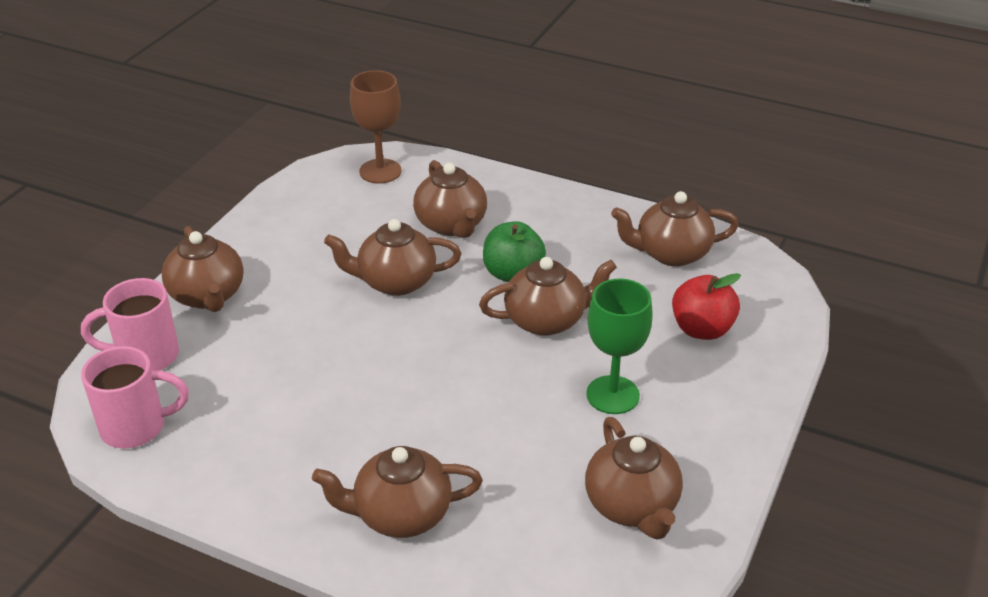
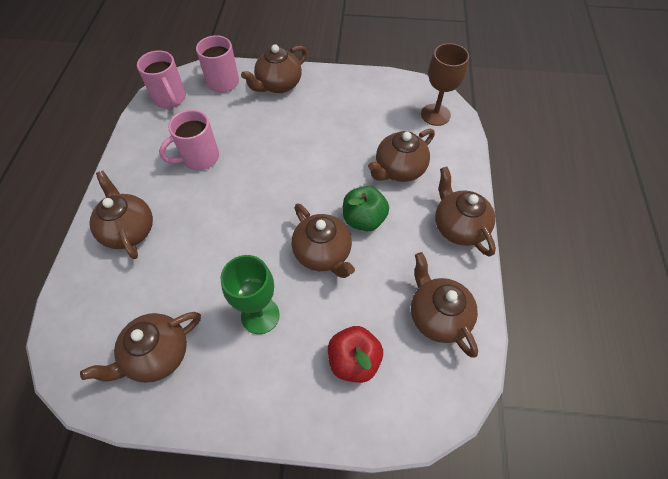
camera: 70 degrees right, 20 degrees up
(303, 411) = (199, 158): none -> pink mug
(395, 282) = (326, 160): brown teapot -> brown teapot (458, 227)

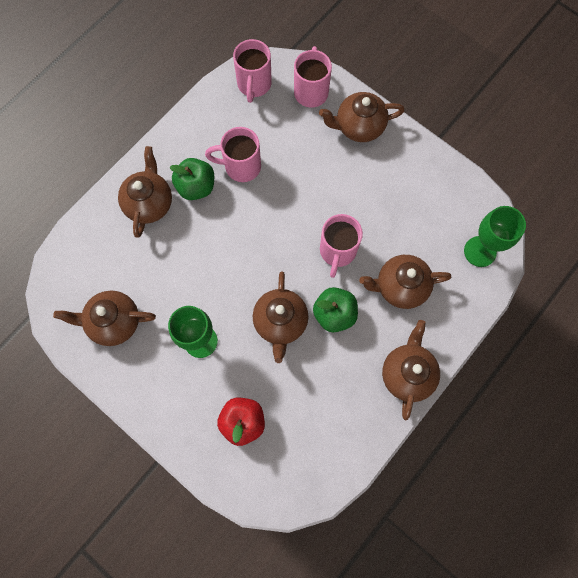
camera: 35 degrees right, 15 degrees up
(168, 194) = (196, 187): none -> green apple
(329, 173) = (337, 251): none -> pink mug
(435, 115) = (480, 251): brown goblet -> green goblet
(437, 316) = (329, 433): brown teapot -> none

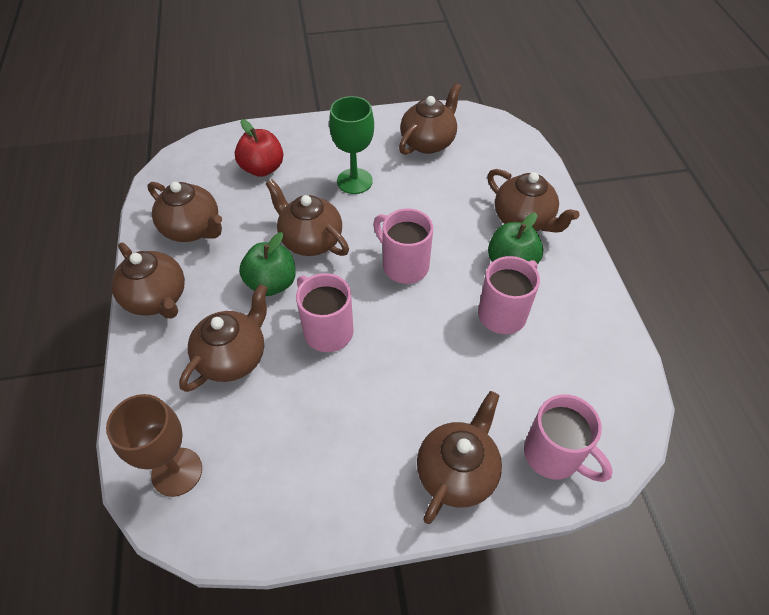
camera: 130 degrees right, 20 degrees down
(254, 85) = (610, 398): pink mug -> pink mug (404, 265)
(339, 412) = (192, 229): none -> brown teapot
(480, 251) = (177, 472): green goblet -> brown goblet

